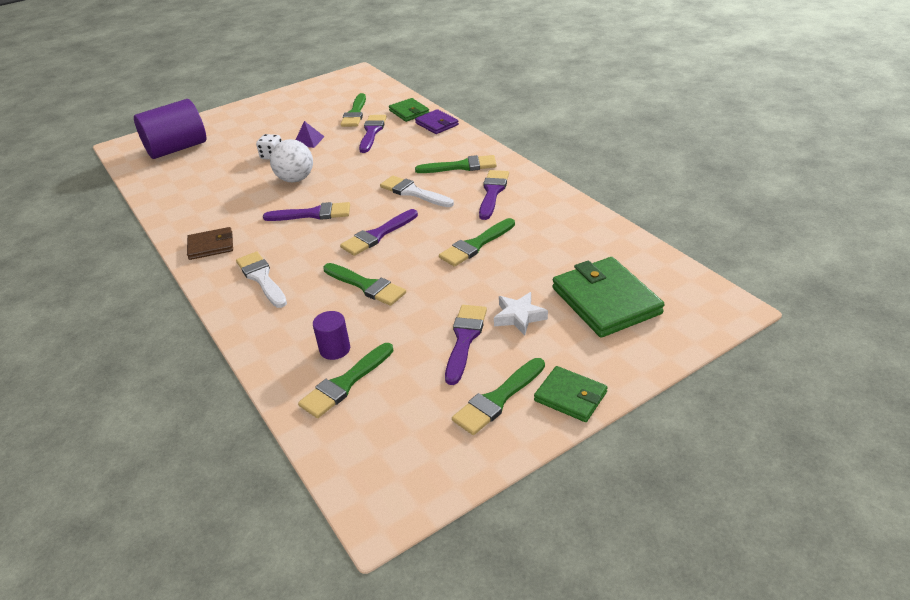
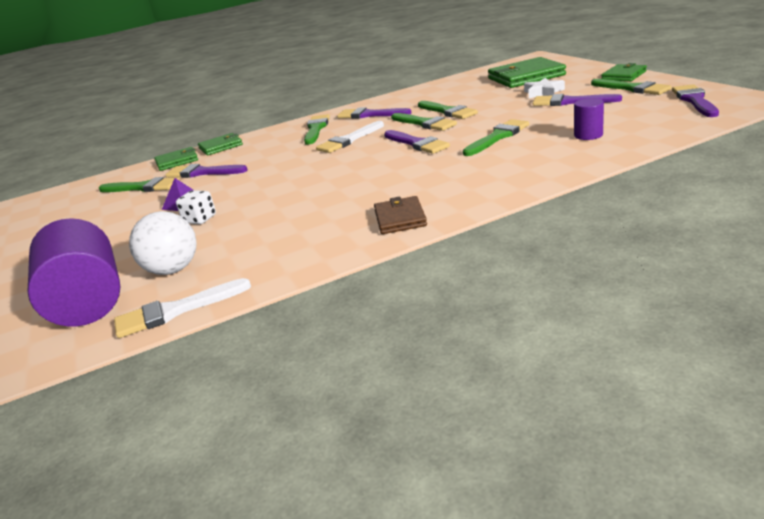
camera: 80 degrees left, 10 degrees down
(261, 278) = (476, 180): white brush -> white brush (176, 311)
(295, 179) = (275, 196): white ball -> white ball (173, 270)
(313, 214) = (361, 175): purple brush -> purple brush (695, 100)
(345, 383) = (630, 126): green brush -> green brush (424, 123)
(437, 124) = (221, 147): purple wallet -> green wallet

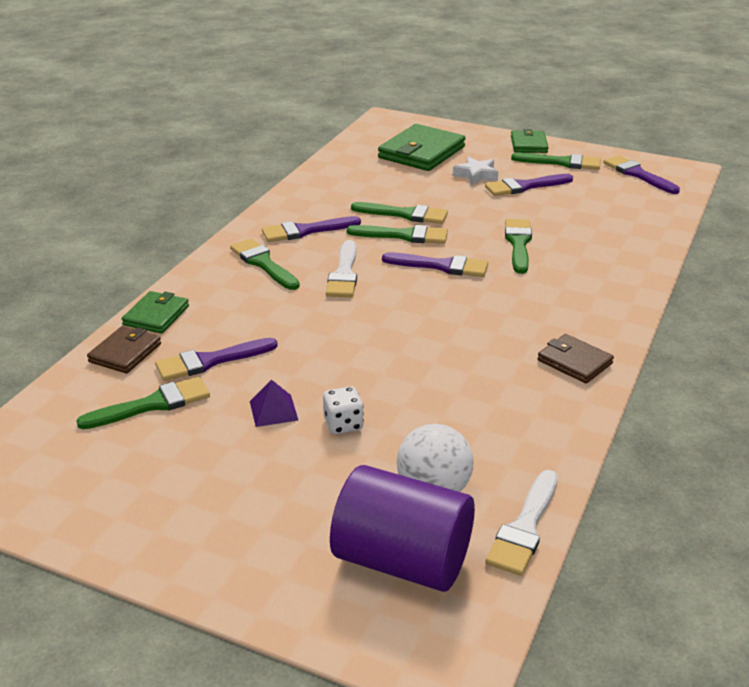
camera: 45 degrees left, 5 degrees up
(177, 161) = (125, 353): green wallet -> brown wallet
(588, 135) = (602, 229): purple cylinder -> none

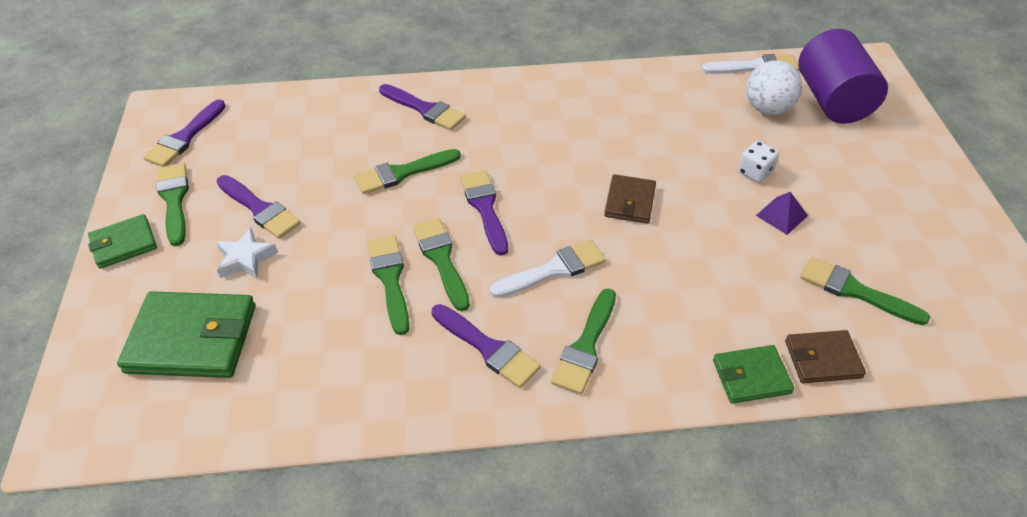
camera: 120 degrees left, 15 degrees up
(210, 361) = (769, 288): purple brush -> purple brush (424, 109)
(574, 362) = (571, 91): brown wallet -> brown wallet (629, 201)

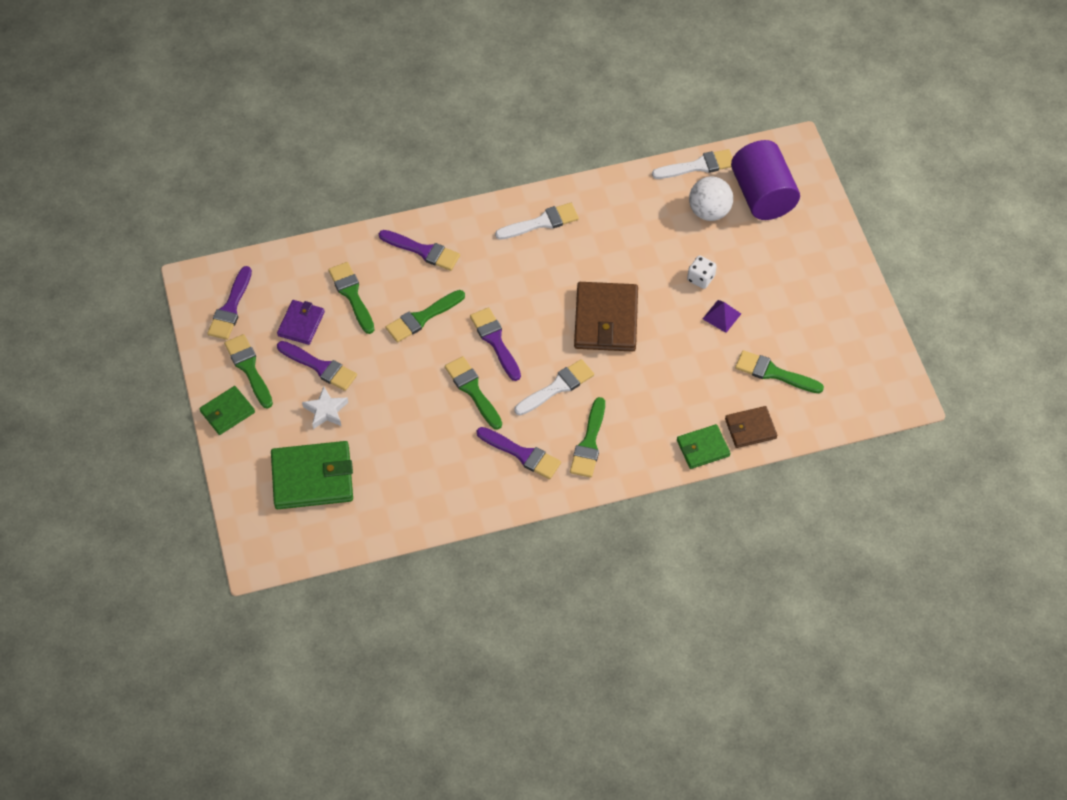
camera: 10 degrees left, 10 degrees up
(257, 162) = (301, 324): none -> purple wallet
(390, 279) = (439, 412): green brush -> green brush (352, 295)
(567, 98) = (541, 222): none -> white brush
(629, 201) = (606, 320): brown wallet -> brown wallet, size x1.76

